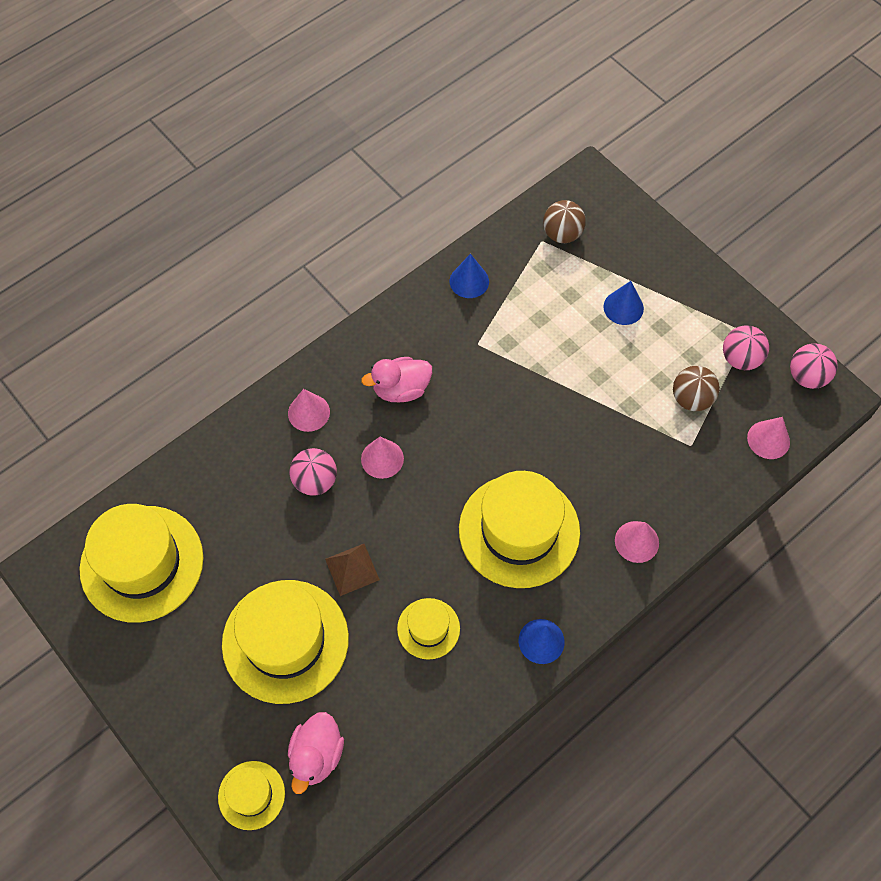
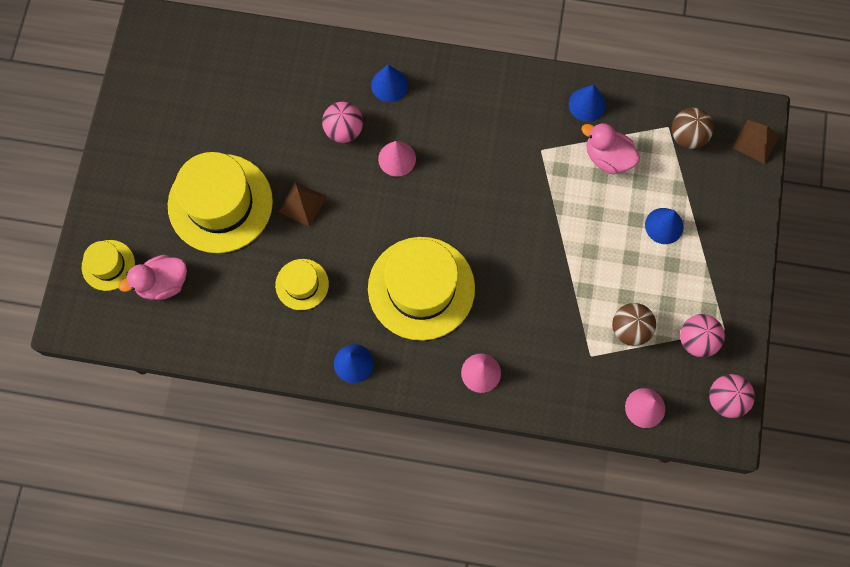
camera: 50 degrees right, 10 degrees up
(142, 563) = (199, 75): yellow hat -> none
(308, 412) = (389, 85): pink cone -> blue cone
(401, 389) = (459, 128): pink duck -> pink duck (607, 157)
(608, 193) = (756, 141): none -> brown pyramid

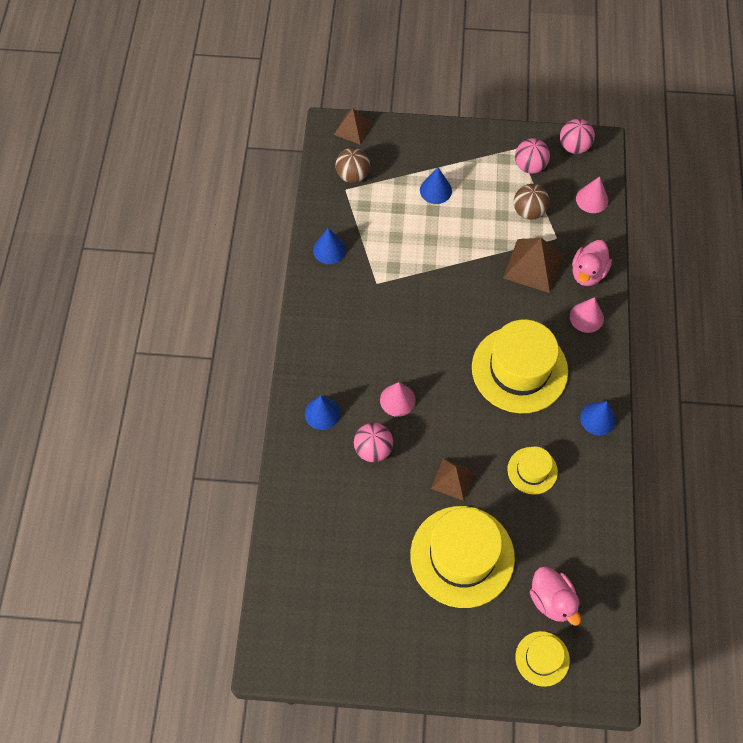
camera: 95 degrees left, 10 degrees down
(554, 323) = (533, 265): none -> brown pyramid
(607, 157) = (378, 232): pink duck -> pink duck (588, 273)

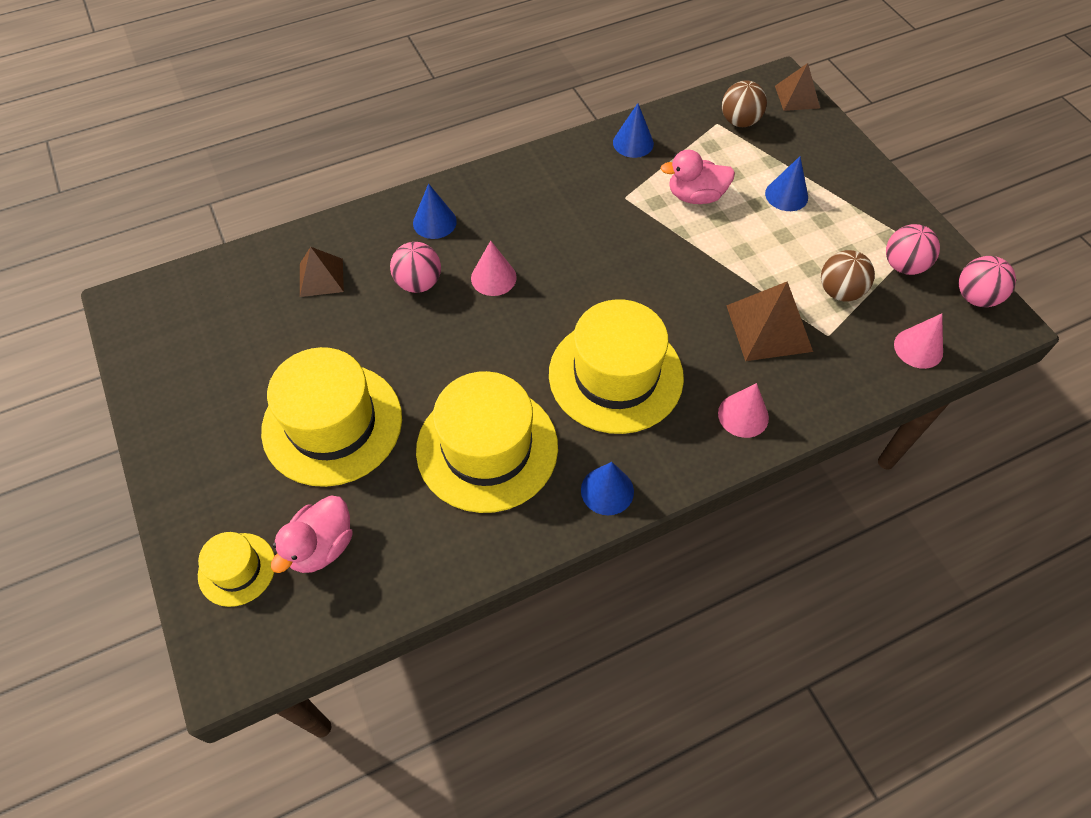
camera: 60 degrees right, 5 degrees down
(453, 479) = (426, 372): brown pyramid -> brown pyramid (321, 277)
(532, 470) = (487, 448): yellow hat -> yellow hat, size x2.00
(588, 273) = (808, 389): pink duck -> pink duck (695, 196)

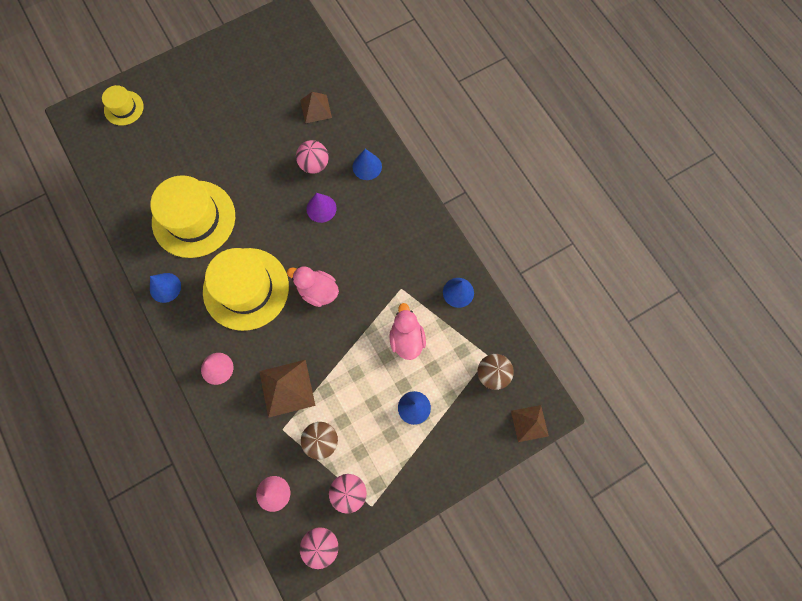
camera: 85 degrees right, 15 degrees up
(321, 546) = (135, 144): pink duck -> pink duck (318, 291)
(332, 424) = (210, 135): yellow hat -> none
(493, 277) = (321, 208): pink cone -> purple cone

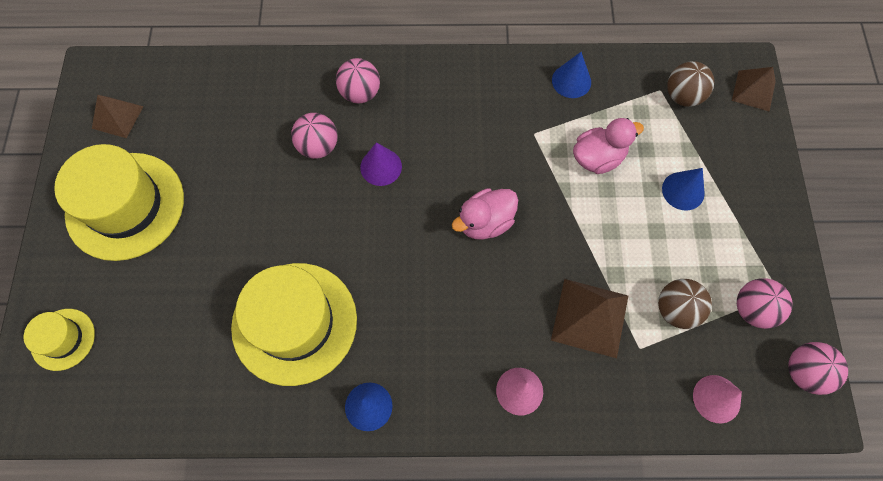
camera: 60 degrees left, 5 degrees down
(246, 289) = (432, 304): yellow hat -> yellow hat (125, 206)
(316, 108) = (245, 109): brown pyramid -> brown pyramid (117, 117)
(367, 166) = (360, 93): blue cone -> pink ball
(407, 339) = (598, 158): pink duck -> pink duck turned 135 degrees clockwise

